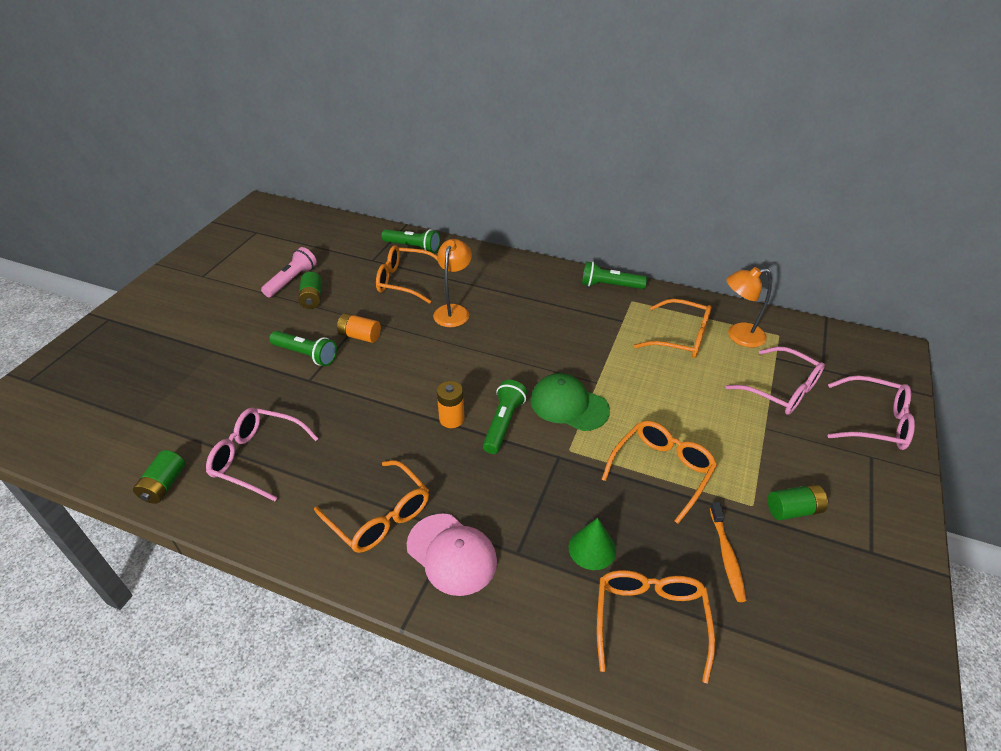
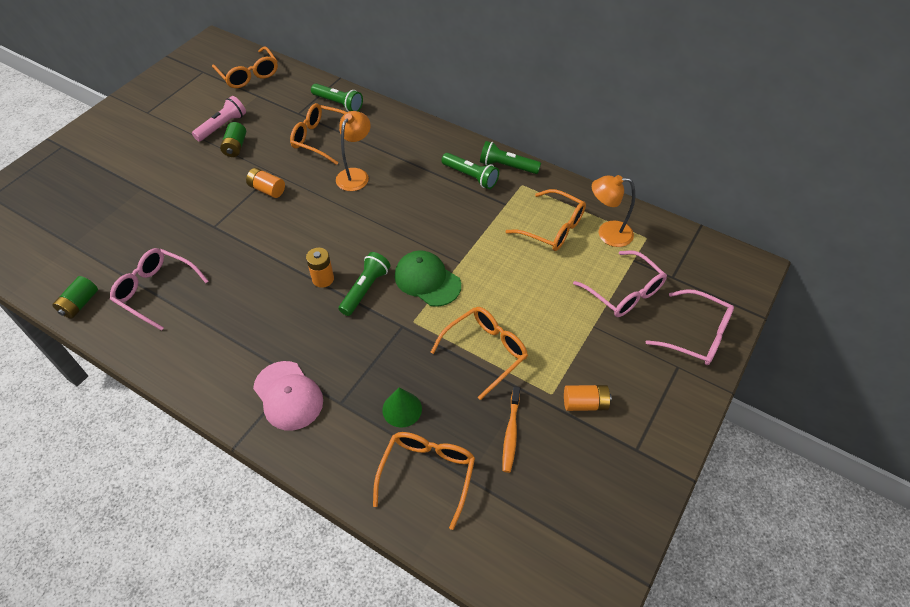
camera: 10 degrees right, 10 degrees up
(306, 355) = (217, 202): green flashlight -> green flashlight (471, 176)
(380, 516) = (240, 356): orange glasses -> orange glasses (249, 75)
(793, 510) = (585, 403): green battery -> orange battery

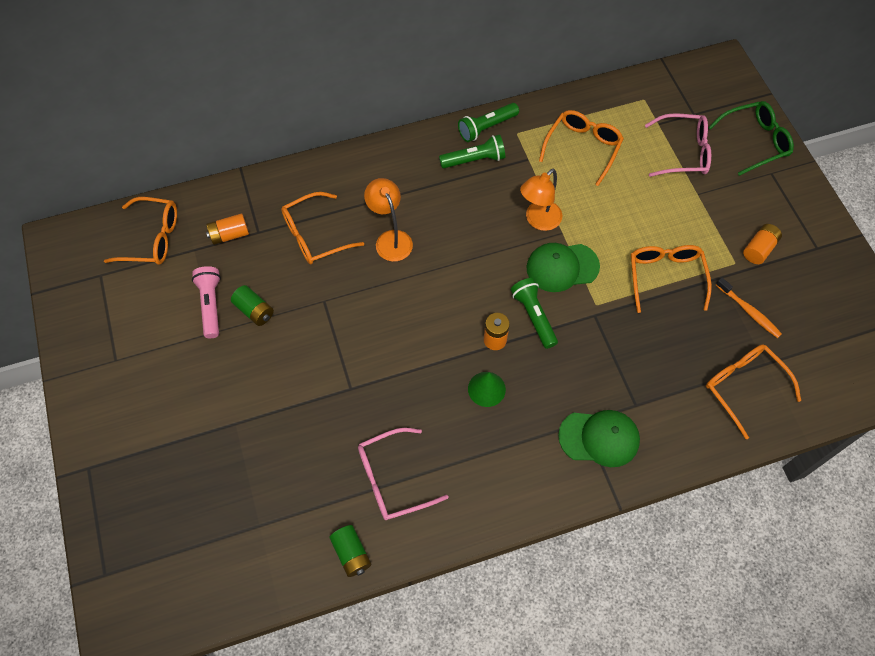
camera: 50 degrees left, 10 degrees up
(267, 189) = (342, 318): orange battery -> orange battery (229, 235)
(288, 396) = (599, 438): pink cap -> green cap
(338, 104) = (279, 192): green flashlight -> none
(402, 409) = (674, 367): green cone -> green cone (486, 389)
(553, 228) = (583, 148): orange glasses -> orange glasses turned 45 degrees counterclockwise
(607, 233) = (619, 119): orange lamp -> orange lamp (538, 221)
(697, 335) = (755, 141): pink glasses -> green glasses

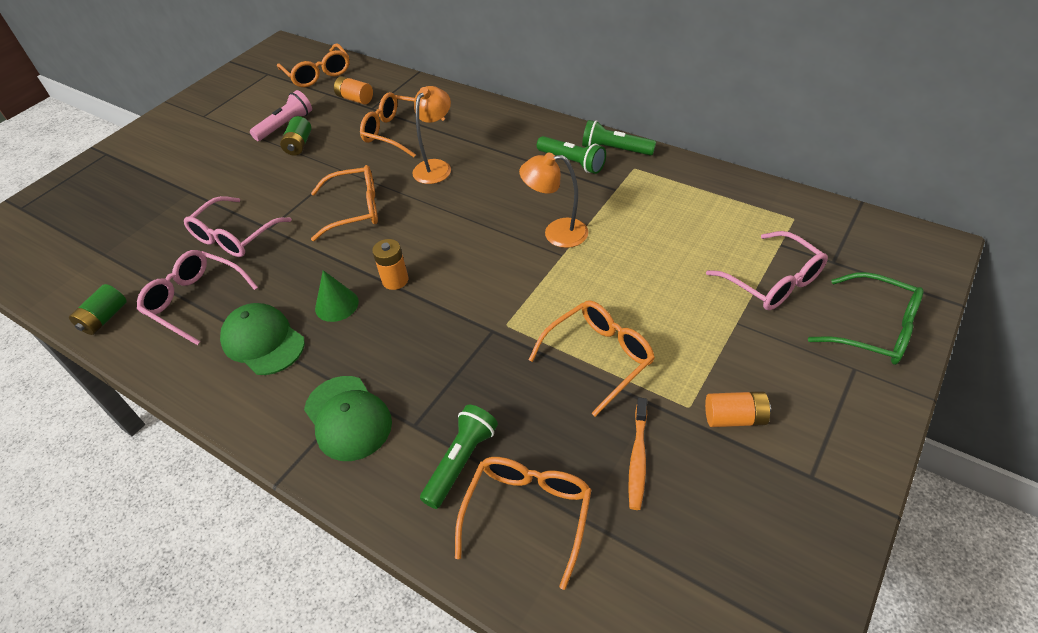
camera: 55 degrees right, 15 degrees down
(337, 417) = (234, 237): none -> pink glasses
(533, 316) = (446, 290): green flashlight -> green flashlight (461, 461)
(562, 267) = (522, 277): green cap -> green cap (263, 341)
(583, 148) = (675, 213): orange glasses -> orange glasses (355, 210)

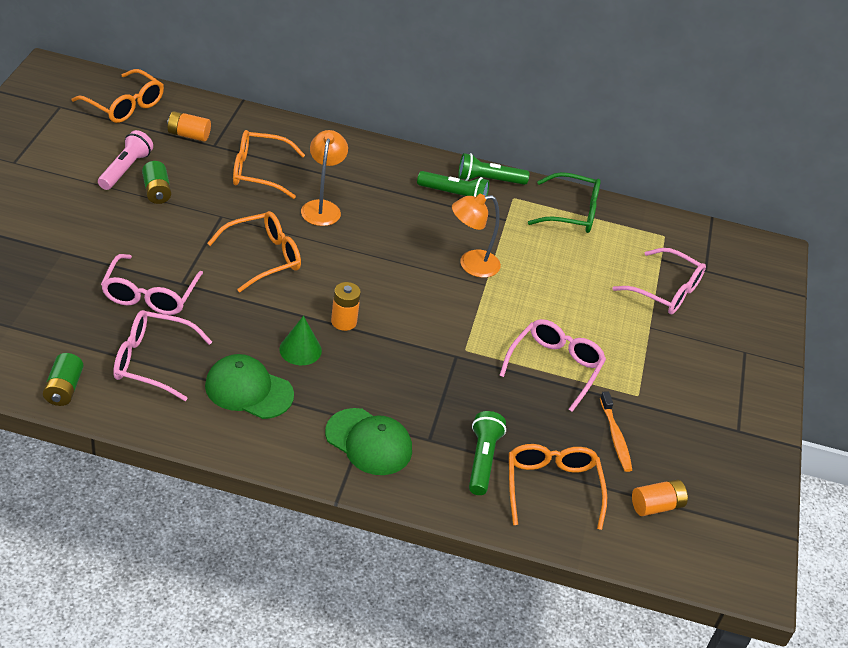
camera: 30 degrees left, 5 degrees down
(599, 357) = (555, 367): orange glasses -> pink glasses
(734, 418) = (673, 398): orange battery -> orange battery (656, 506)
(875, 329) = (750, 321): green glasses -> green glasses (572, 213)

